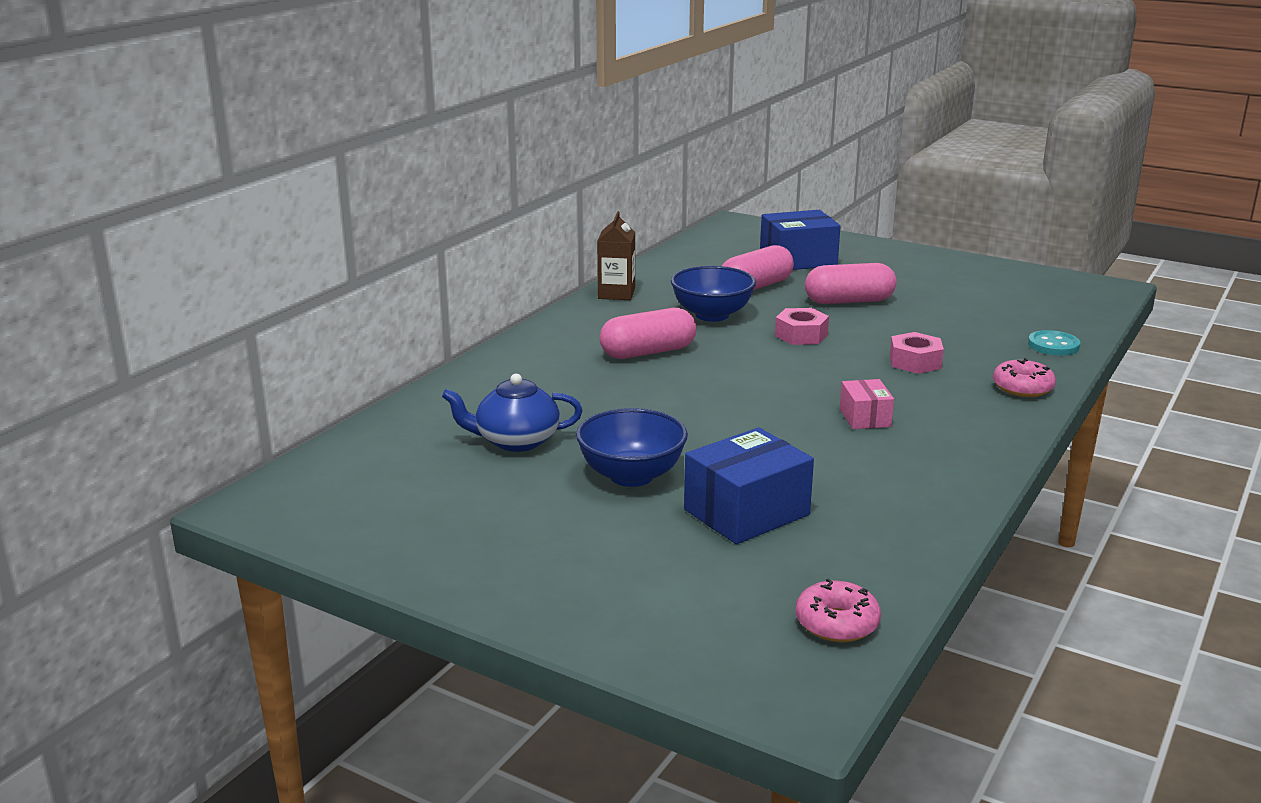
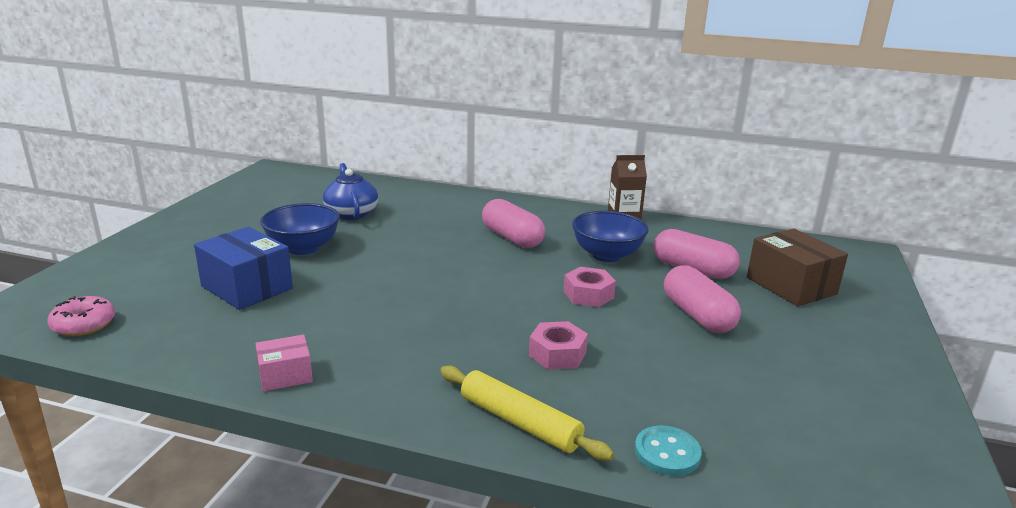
camera: 75 degrees right, 0 degrees up
(798, 260) = (791, 286): blue box -> brown box
(864, 418) = (416, 329): pink box -> pink box (285, 375)
(1022, 388) = (520, 422): pink donut -> yellow rolling pin

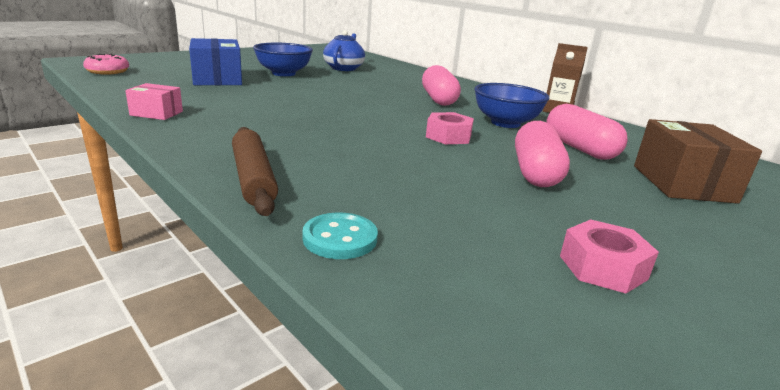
camera: 30 degrees right, 0 degrees up
(520, 422) = (253, 178): yellow rolling pin -> brown rolling pin
(557, 354) = (359, 156): pink nut -> pink nut (603, 267)

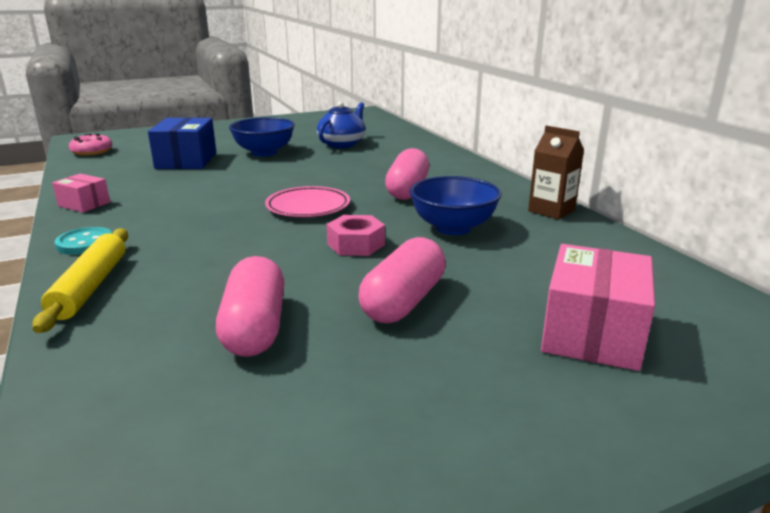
camera: 20 degrees right, 0 degrees up
(253, 178) = (91, 286): brown rolling pin -> yellow rolling pin
(340, 238) = (94, 363): turquoise button -> turquoise button (85, 243)
(374, 112) = (308, 207): none -> pink plate
(579, 148) = (509, 270): pink capsule -> pink capsule (255, 328)
(603, 267) = (326, 435): pink nut -> none
(682, 183) = (592, 333): brown box -> pink box

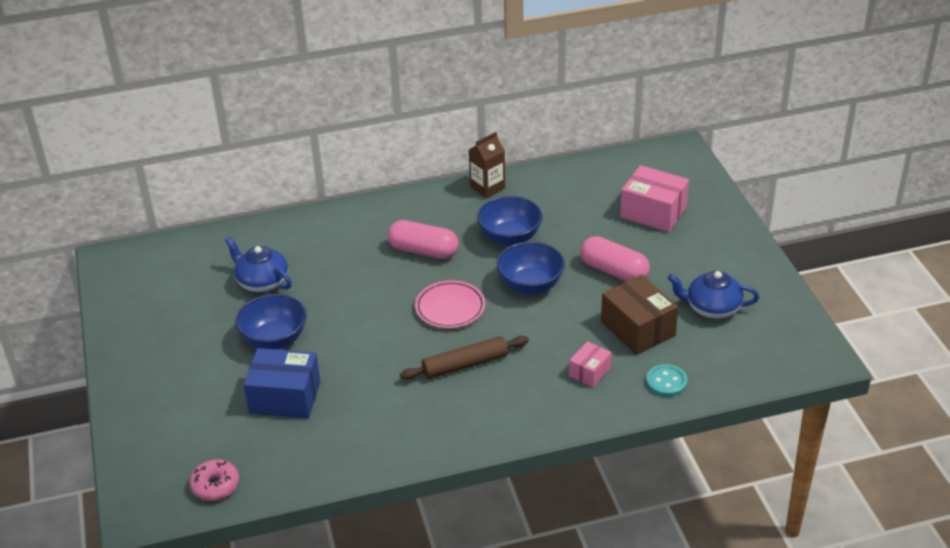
camera: 80 degrees left, 15 degrees up
(84, 204) = (408, 449): pink box -> pink box (589, 372)
(85, 243) = (502, 427): turquoise button -> turquoise button (666, 382)
(91, 286) = (578, 407): yellow rolling pin -> none
(207, 219) = (465, 364): none -> brown rolling pin
(255, 328) = (638, 328): pink capsule -> brown box
(309, 413) = (712, 308): none -> blue teapot
(356, 244) = (530, 285): pink nut -> blue bowl

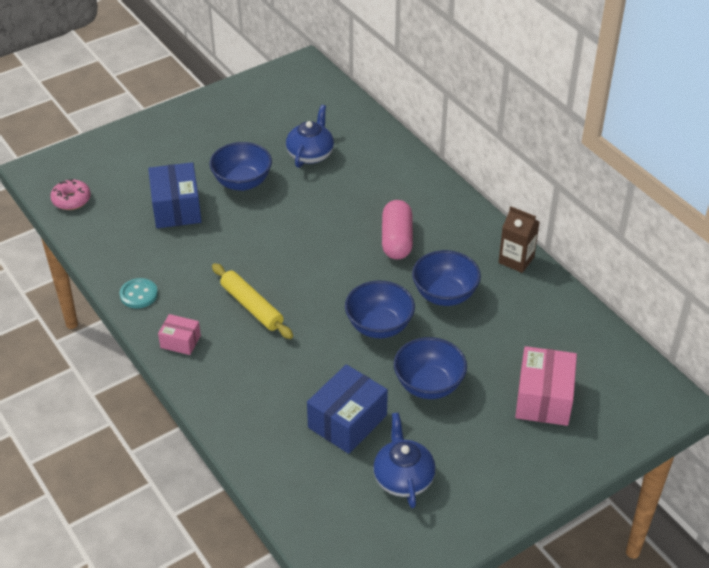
camera: 70 degrees right, 5 degrees up
(450, 308) = (324, 278): pink plate -> none
(465, 364) = (252, 306): brown rolling pin -> yellow rolling pin
(589, 372) = (271, 396): pink box -> pink box (180, 341)
(614, 271) = (428, 385): pink capsule -> blue bowl
(638, 328) = (347, 421): brown box -> blue box
(666, 382) = (276, 459): turquoise button -> turquoise button (139, 294)

